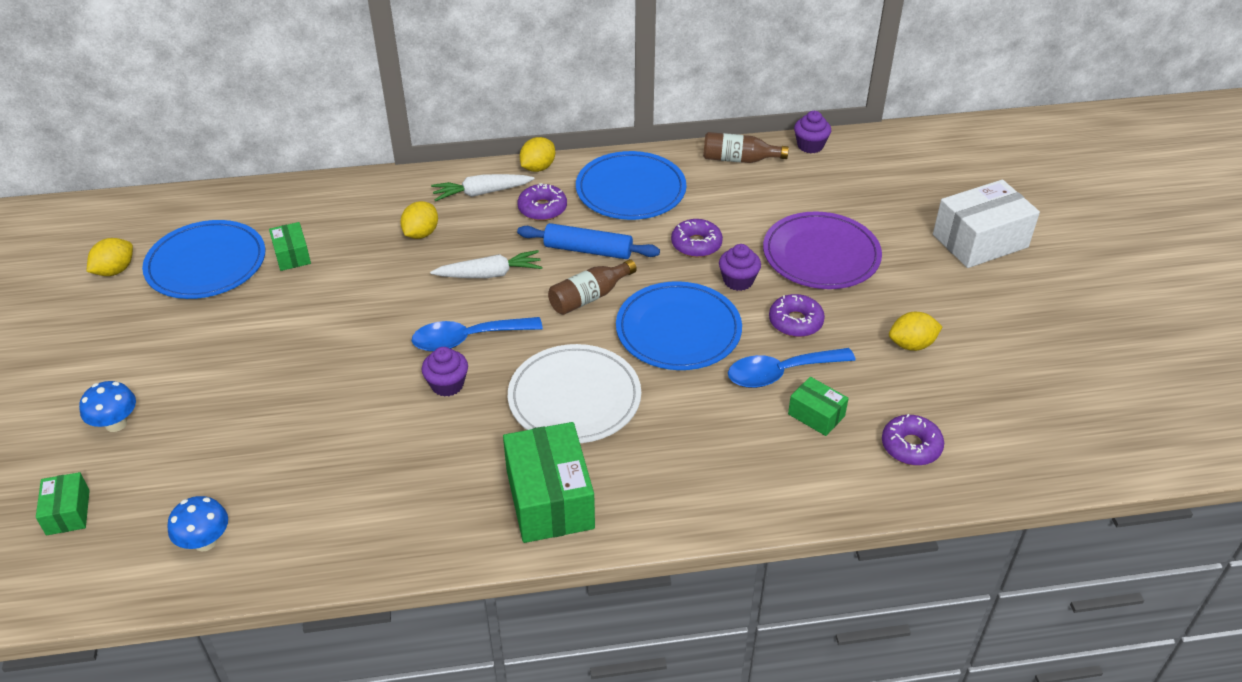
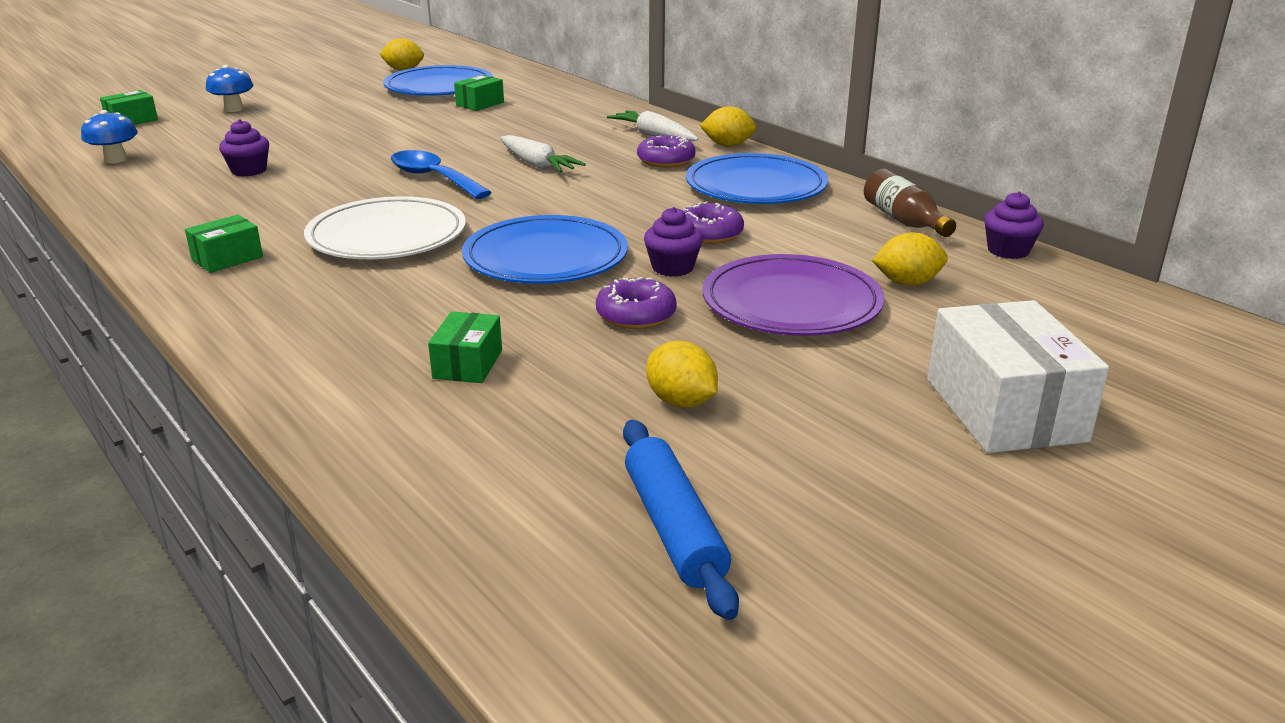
camera: 60 degrees right, 15 degrees down
(421, 233) = (563, 131): yellow lemon -> yellow lemon (907, 283)
(447, 385) = (362, 185): purple cupcake -> purple cupcake (249, 170)
(549, 499) = (227, 258): green box -> green box, size x0.52
(588, 250) = (627, 191): blue rolling pin -> blue rolling pin (674, 528)
(589, 297) = (552, 208): brown bottle -> none
(780, 373) = (527, 326): blue spoon -> none
(911, 446) = (459, 444): purple donut -> none
(980, 241) = (1004, 410): white box -> white box turned 45 degrees clockwise

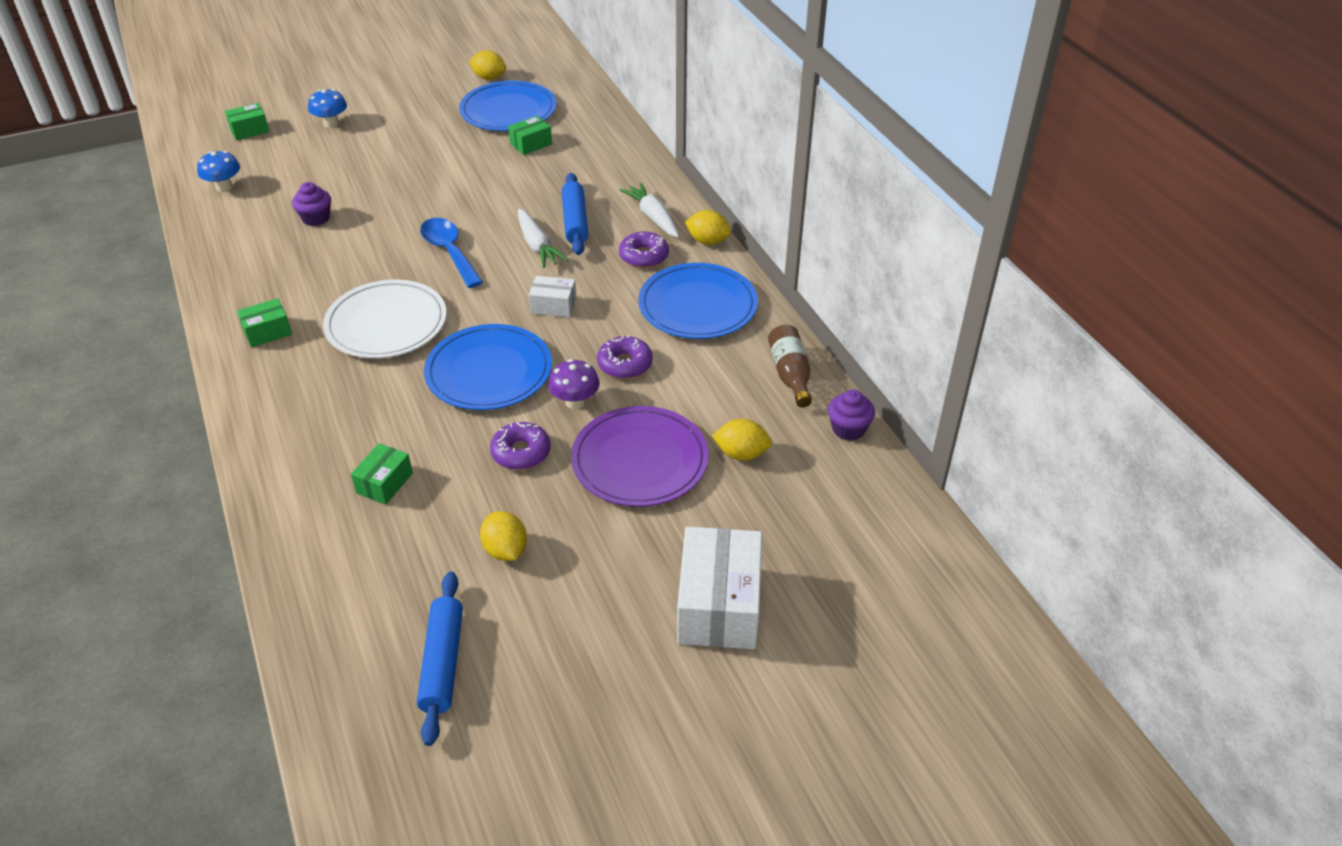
camera: 15 degrees right, 15 degrees up
(568, 146) = (575, 221): none -> blue rolling pin
(589, 202) = (553, 306): none -> white box
(672, 268) = (575, 402): purple cupcake -> purple mushroom

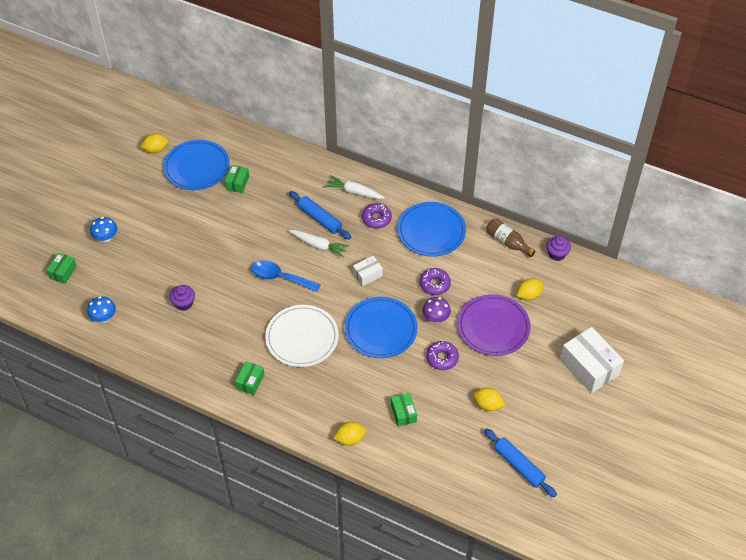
camera: 40 degrees left, 10 degrees up
(708, 241) = (396, 190): yellow lemon -> yellow lemon (350, 439)

